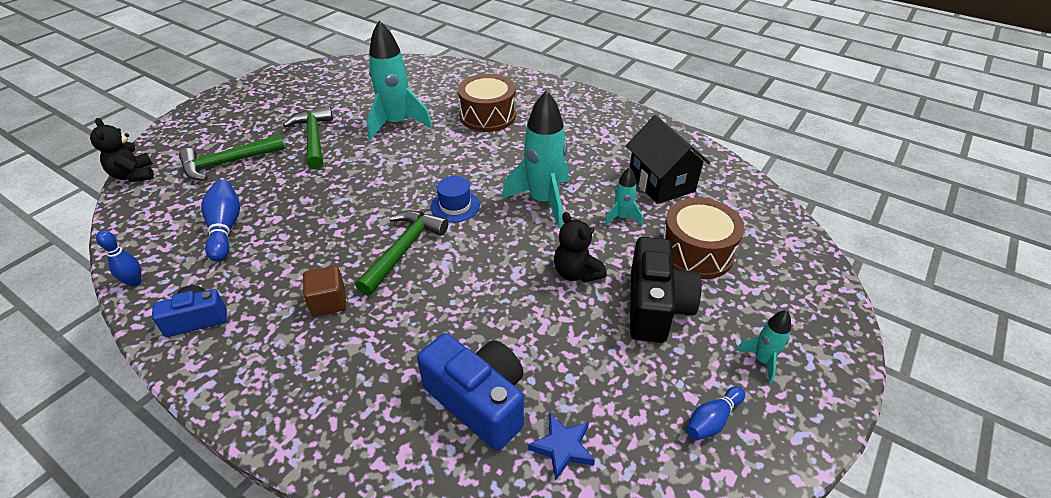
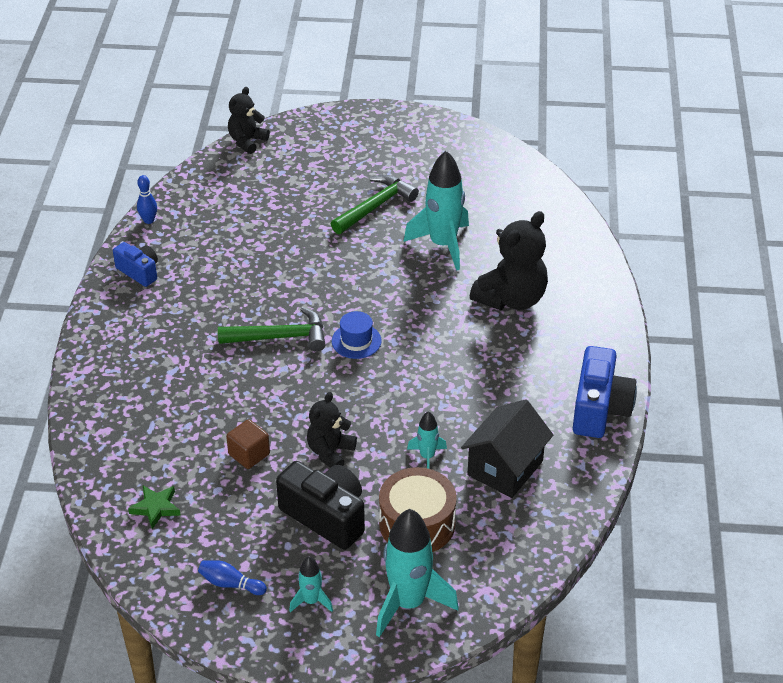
camera: 60 degrees right, 0 degrees up
(225, 228) = (230, 228): blue bowling pin -> none
(228, 163) = (302, 179): green hammer -> none
(328, 302) = (198, 326): brown cube -> brown cube (249, 454)
(479, 401) = (166, 449): blue camera -> blue camera (599, 409)
(488, 116) = (511, 299): brown drum -> black teddy bear
(543, 201) = (408, 394): turquoise rocket -> turquoise rocket (408, 603)
(562, 447) = (156, 508): blue star -> green star
(655, 307) = (326, 516): black camera -> black camera turned 120 degrees counterclockwise

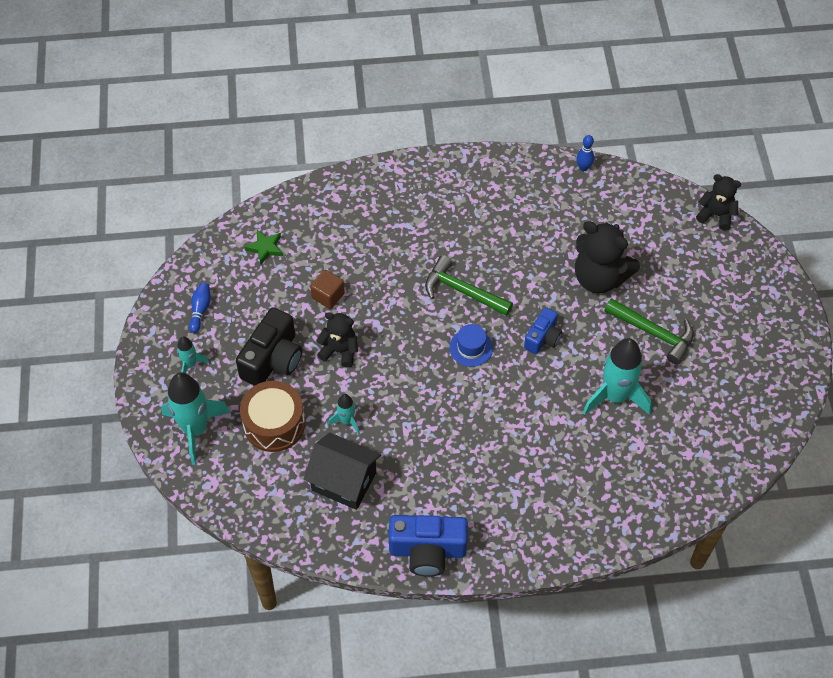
camera: 80 degrees right, 15 degrees up
(139, 272) = (517, 176): blue camera -> blue camera (543, 338)
(280, 337) = (463, 291): green hammer -> green hammer turned 135 degrees clockwise
(511, 299) = (555, 463): black teddy bear -> black teddy bear (599, 277)

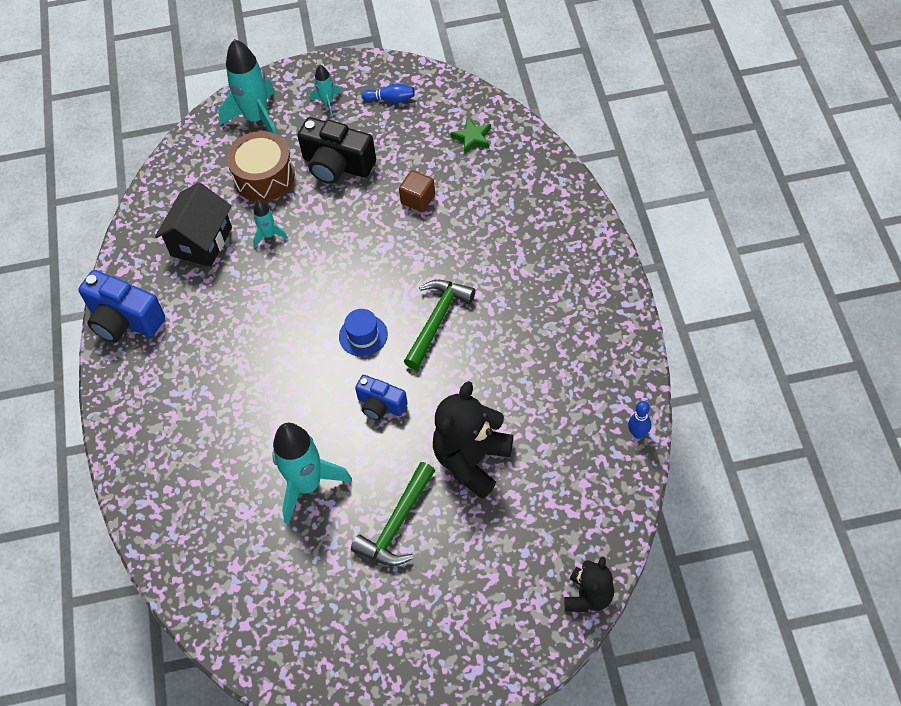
camera: 90 degrees right, 0 degrees up
(340, 351) = (351, 218): black teddy bear -> none
(427, 551) = (124, 320): blue camera -> blue camera turned 60 degrees counterclockwise

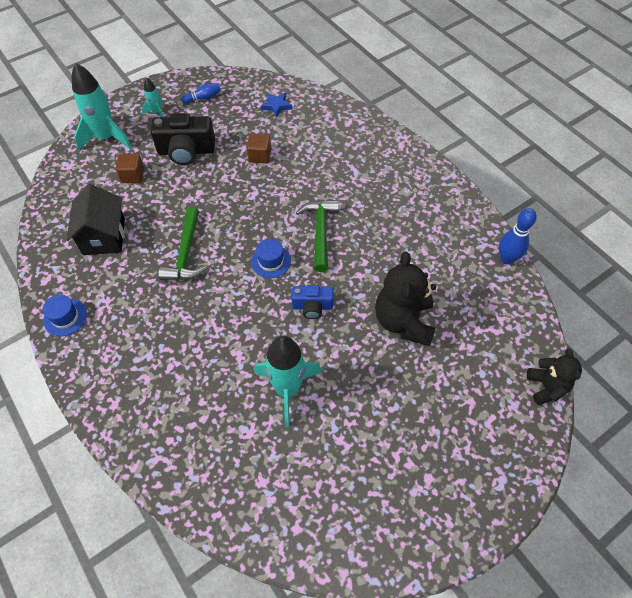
camera: 30 degrees left, 0 degrees up
(124, 320) = (65, 317): blue camera -> blue hat
(264, 177) = (133, 176): brown drum -> brown cube
(269, 235) = (158, 214): turquoise rocket -> none
(397, 524) = (375, 391): green hammer -> green hammer (186, 253)
(472, 138) = (276, 106): green star -> blue star
(638, 433) = (506, 259): blue bowling pin -> blue bowling pin, size x1.55

